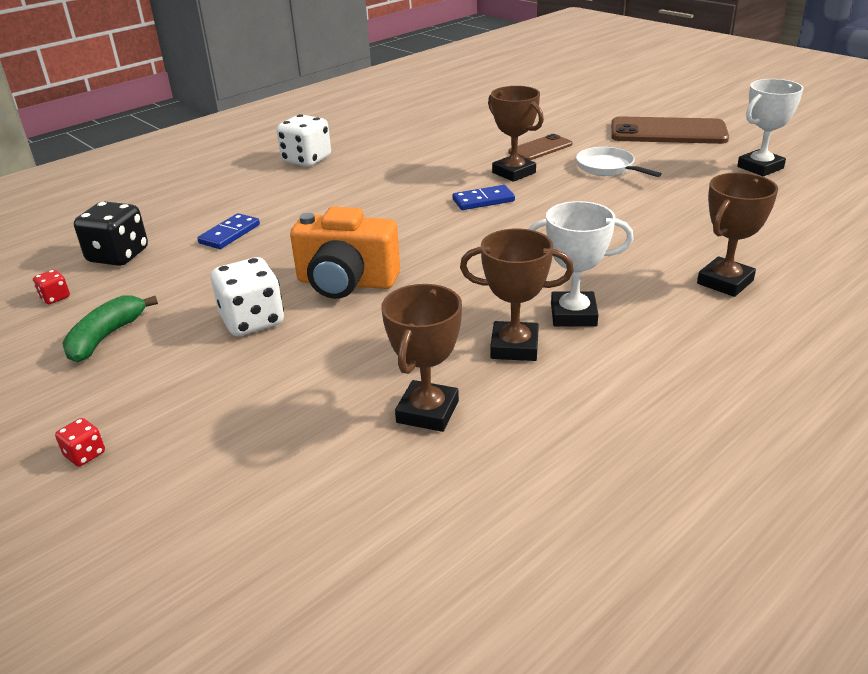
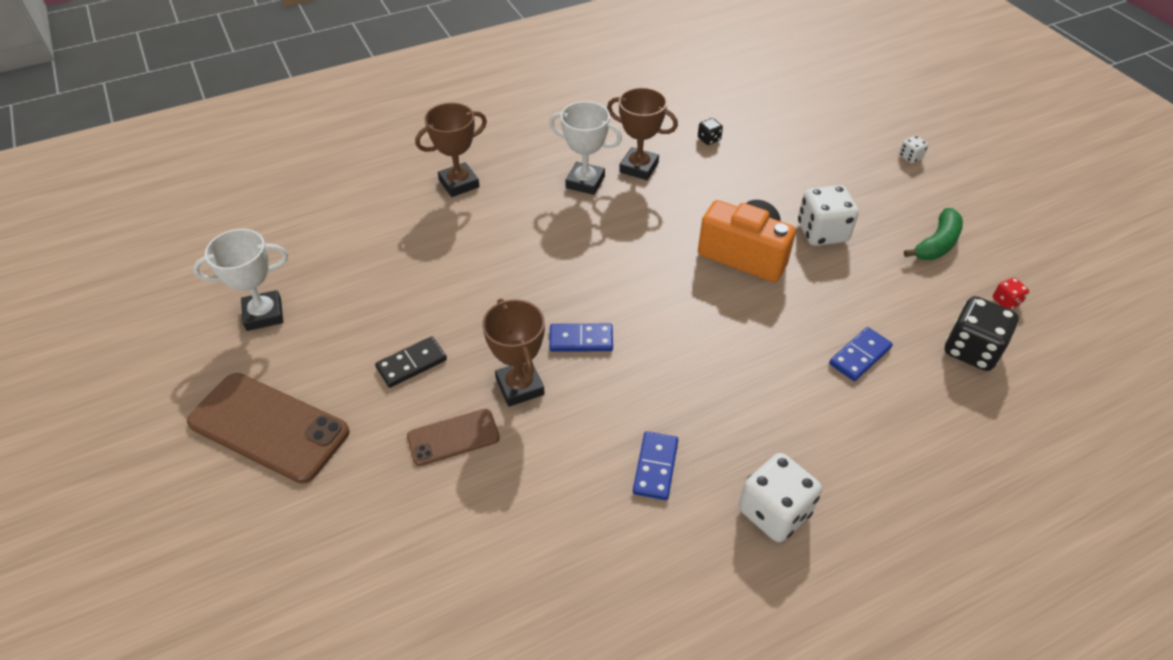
camera: 165 degrees left, 15 degrees up
(85, 454) = (910, 157): red dice -> white dice
(392, 161) = (655, 467): none -> blue domino
(428, 412) = (709, 139): brown trophy -> black dice
(608, 168) = (411, 364): white pan -> black domino

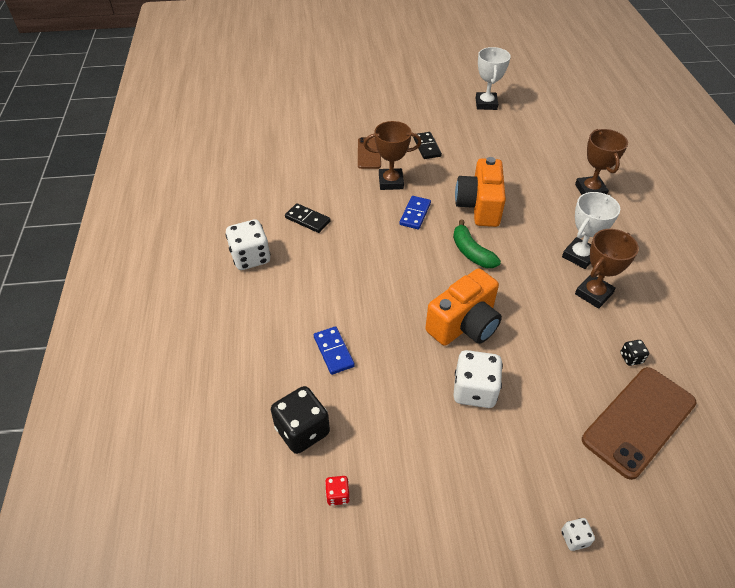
camera: 110 degrees right, 0 degrees up
(268, 427) = (406, 100): brown phone -> brown phone (638, 421)
(534, 277) = (479, 206): none -> orange camera
(655, 467) = (307, 219): blue domino -> black domino
(936, 244) = (430, 480): green banana -> green banana (471, 252)

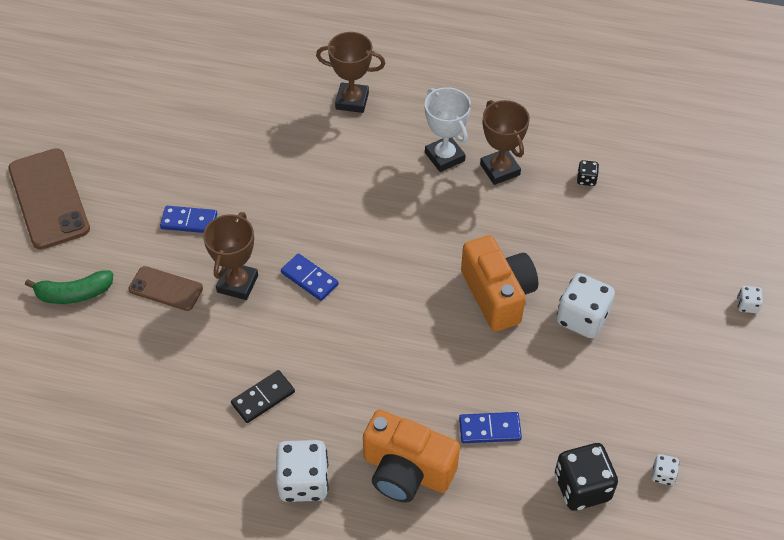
camera: 70 degrees left, 5 degrees up
(337, 495) = (663, 475): red dice -> white dice
(427, 147) = (189, 221): black domino -> blue domino
(471, 252) = (397, 248): green banana -> green banana (74, 294)
(479, 206) = (327, 211): orange camera -> orange camera (406, 471)
(486, 104) = (136, 125): white trophy -> none
(638, 421) = (653, 207): brown phone -> brown phone (48, 199)

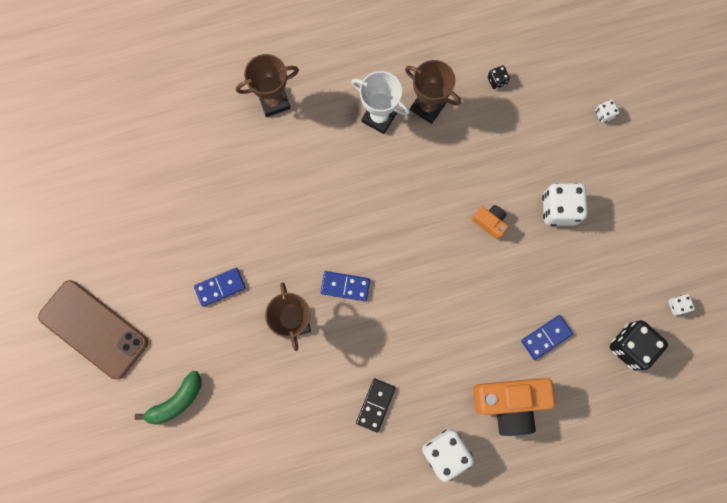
camera: 30 degrees left, 25 degrees up
(166, 288) = (243, 356): brown phone -> none
(498, 295) = (490, 222): orange camera -> orange camera, size x0.50
(747, 305) = (665, 133): white dice -> white dice (604, 114)

